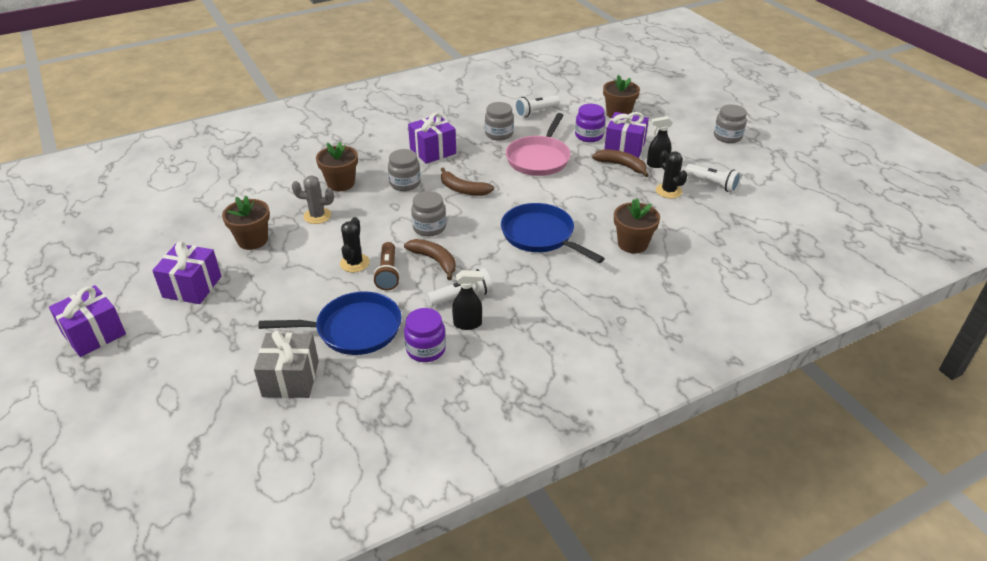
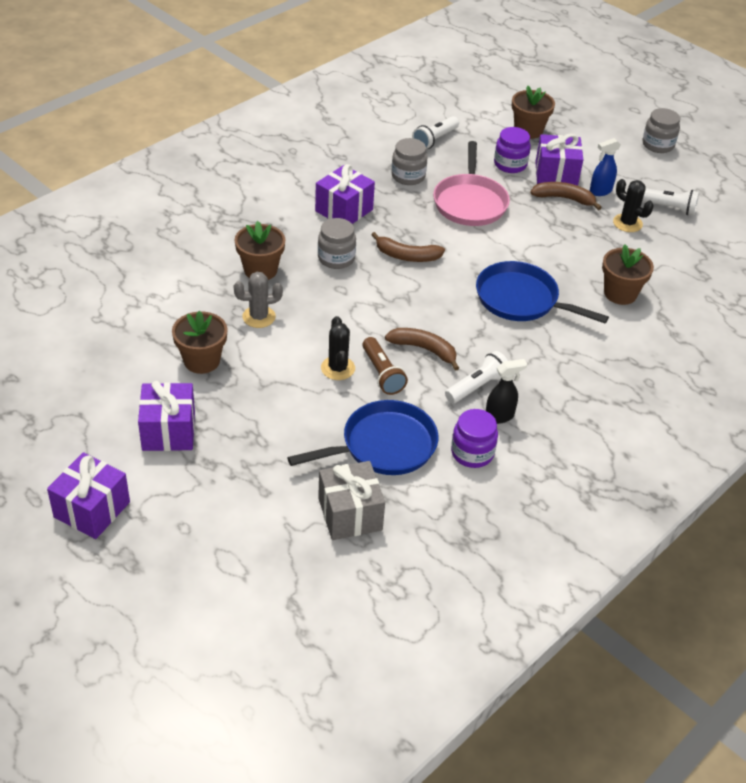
camera: 20 degrees left, 5 degrees up
(429, 227) = (396, 310): grey jar -> none
(657, 164) = (600, 191): black spray bottle -> blue spray bottle

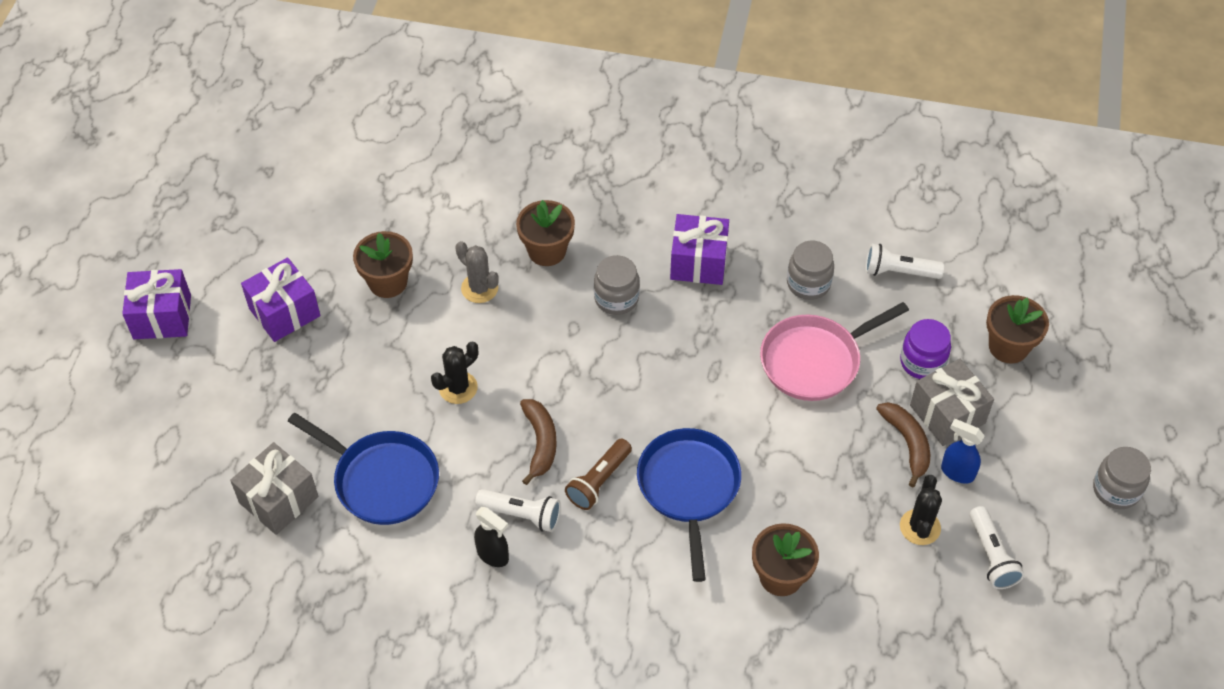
camera: 60 degrees right, 10 degrees up
(382, 374) = (478, 427): brown flashlight -> brown flashlight (599, 481)
(407, 256) = (672, 353): brown banana -> none
(472, 453) = (424, 557): purple jar -> none
(556, 174) = (947, 414): purple gift -> grey gift

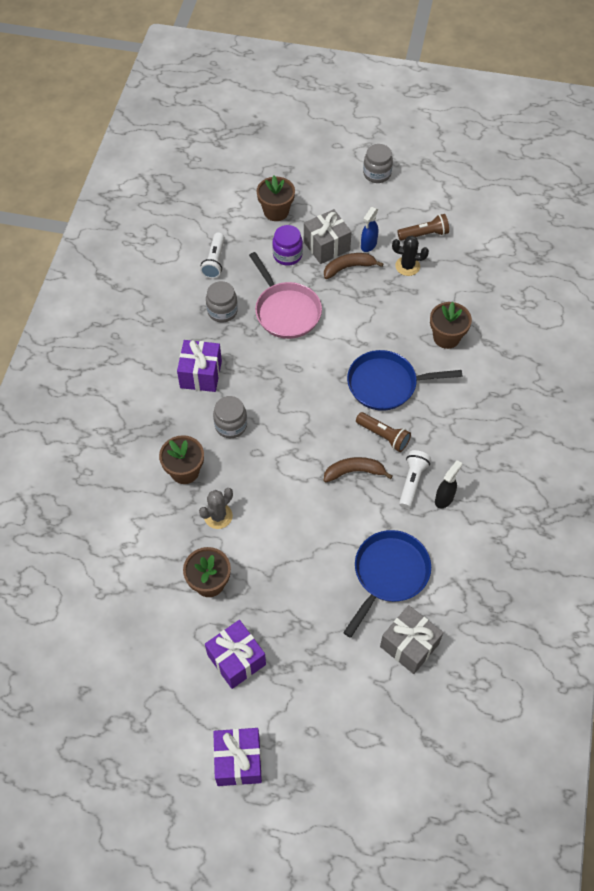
camera: 90 degrees left, 5 degrees up
(458, 388) = (309, 527): black cactus -> none
(991, 556) = (424, 234): white flashlight -> brown flashlight

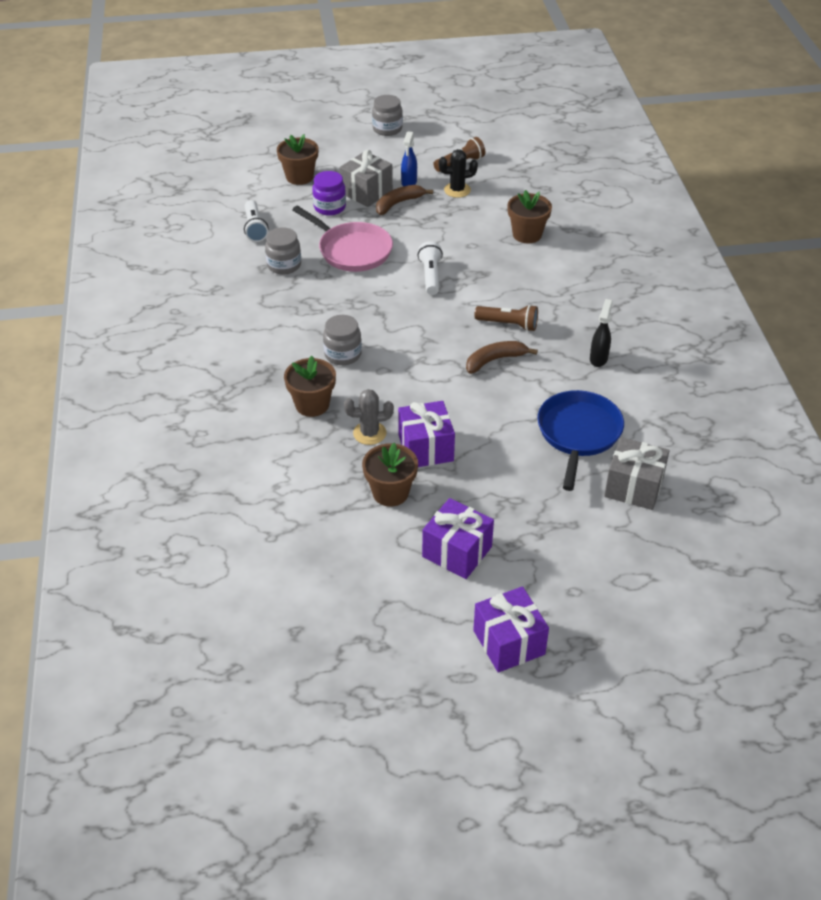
camera: 20 degrees left, 15 degrees down
(201, 374) = (287, 321): purple gift -> purple gift (425, 448)
(218, 516) = (369, 433): grey cactus -> grey cactus turned 60 degrees clockwise
(386, 384) = (487, 283): blue pan -> none
(412, 482) = (558, 353): white flashlight -> white flashlight (430, 276)

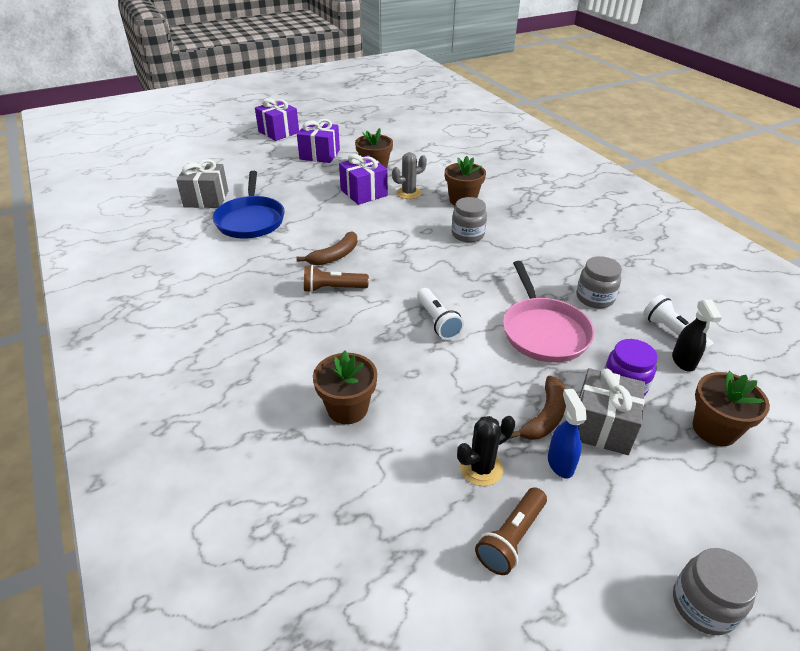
camera: 160 degrees right, 5 degrees down
(352, 250) = (543, 331): pink pan -> pink pan turned 120 degrees counterclockwise
(598, 358) = (237, 276): black spray bottle -> black spray bottle (683, 362)

